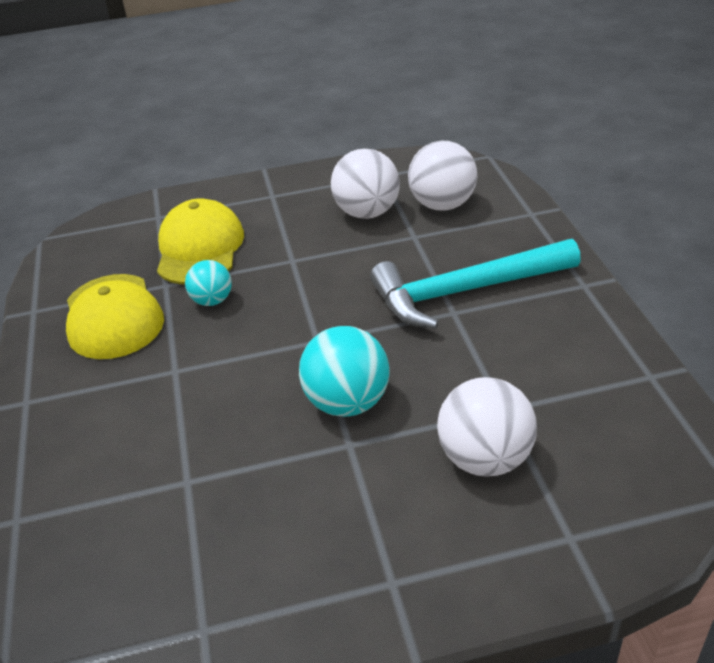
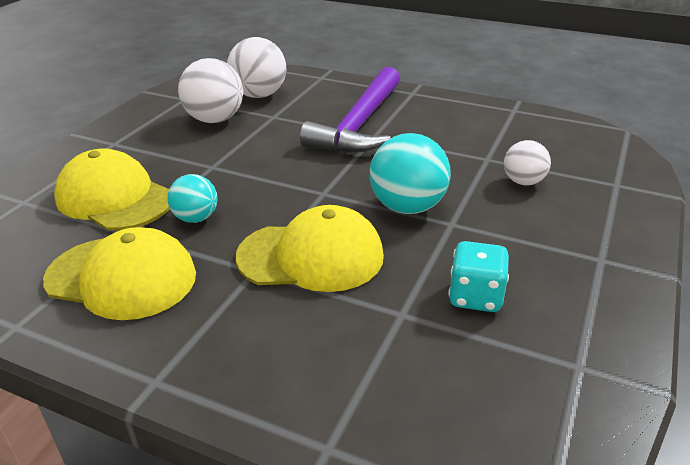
camera: 55 degrees left, 5 degrees down
(217, 388) = (311, 256): none -> yellow cap
(246, 515) = (475, 297): none -> turquoise dice
(465, 291) = (359, 124): turquoise hammer -> purple hammer
(485, 458) = (523, 182): white ball -> white ball, size x0.60

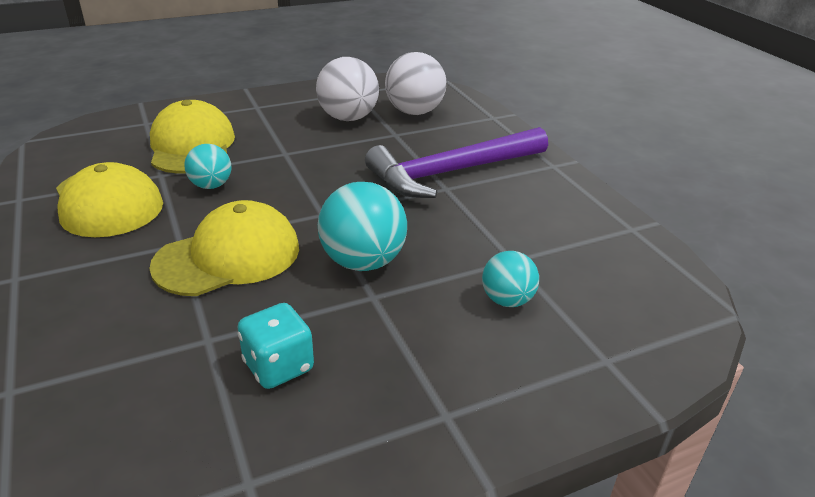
camera: 40 degrees right, 0 degrees up
(311, 256) = (228, 256): yellow cap -> yellow cap turned 75 degrees counterclockwise
(523, 182) = (507, 300): white ball -> turquoise ball

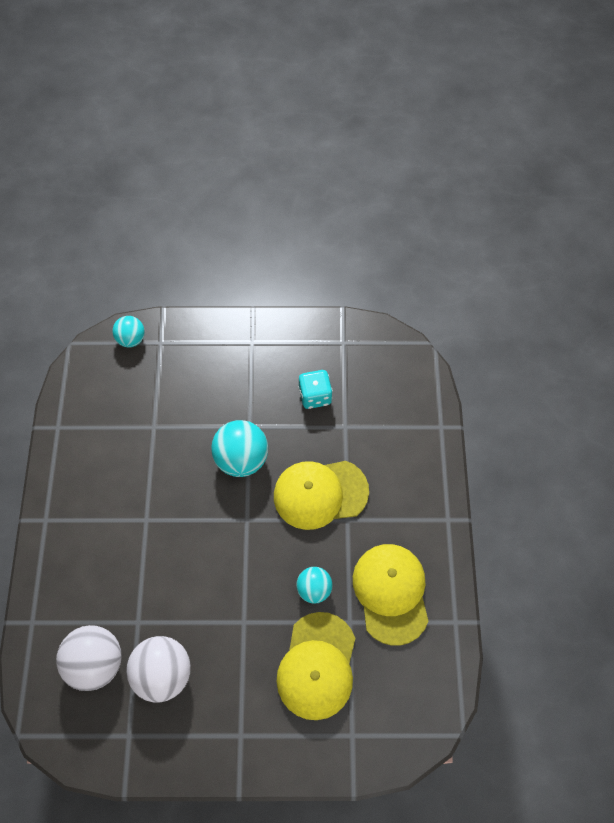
camera: 155 degrees left, 30 degrees up
(451, 172) = (128, 539): purple hammer -> none
(507, 300) = (179, 397): turquoise ball -> turquoise ball (131, 339)

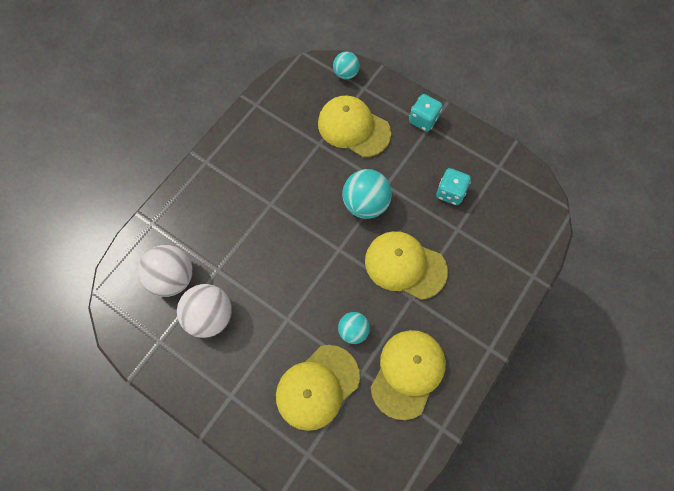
camera: 35 degrees right, 5 degrees up
(178, 390) = (353, 128): none -> yellow cap
(241, 340) = (423, 120): none -> turquoise dice

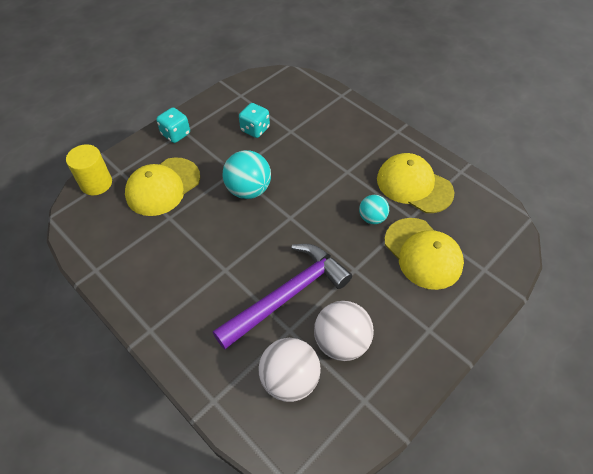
camera: 80 degrees left, 15 degrees down
(251, 262) = (288, 295): none -> purple hammer
(346, 74) = (96, 183): turquoise ball -> yellow cylinder
(405, 265) = (317, 171): yellow cap -> none

